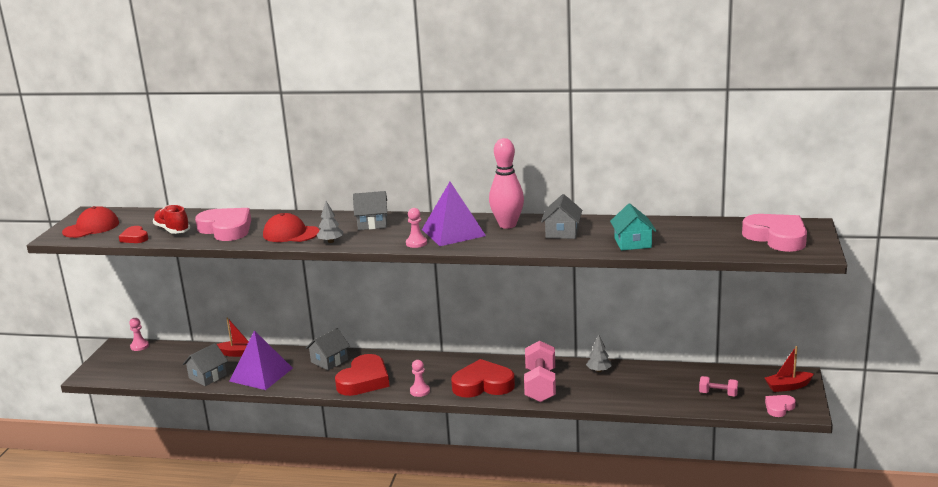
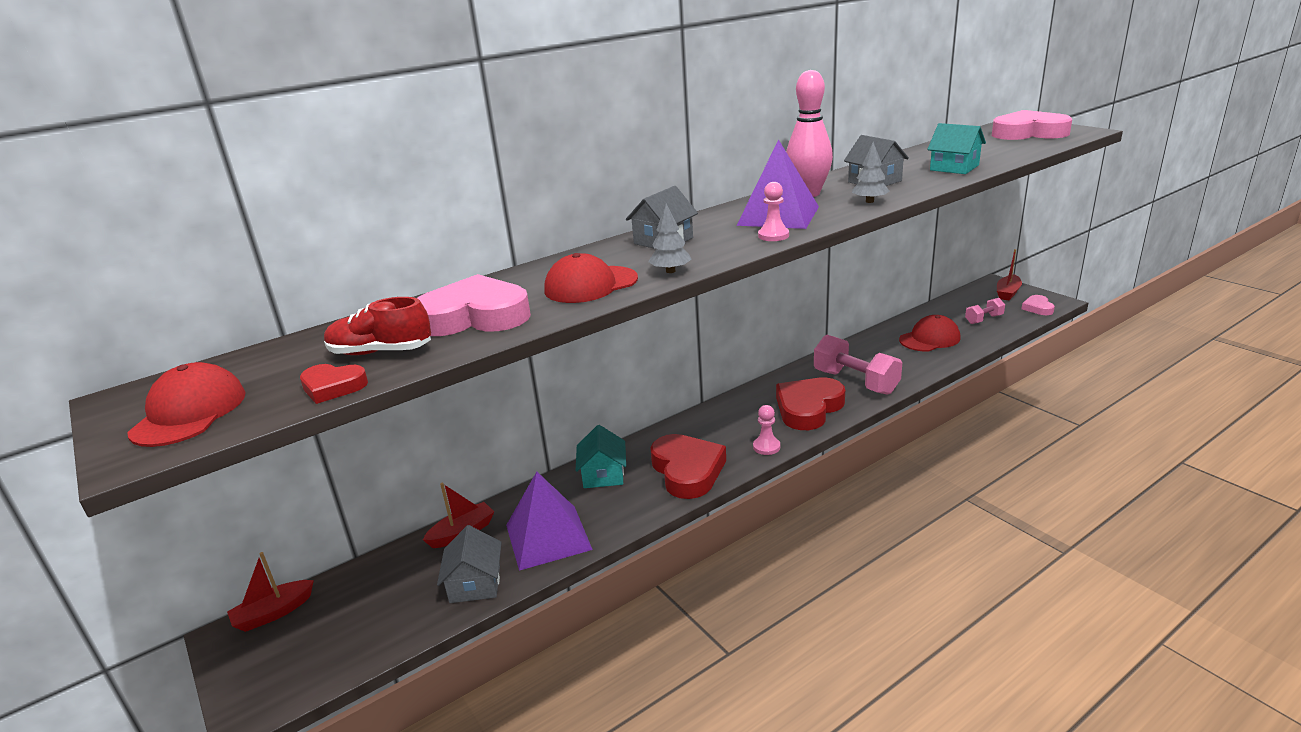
camera: 45 degrees left, 5 degrees up
(139, 346) = (273, 613): pink pawn -> red boat
(329, 361) = (603, 475): grey house -> turquoise house
(599, 370) = (869, 347): grey tree -> grey tree (869, 201)
(648, 386) = (929, 339): none -> red cap

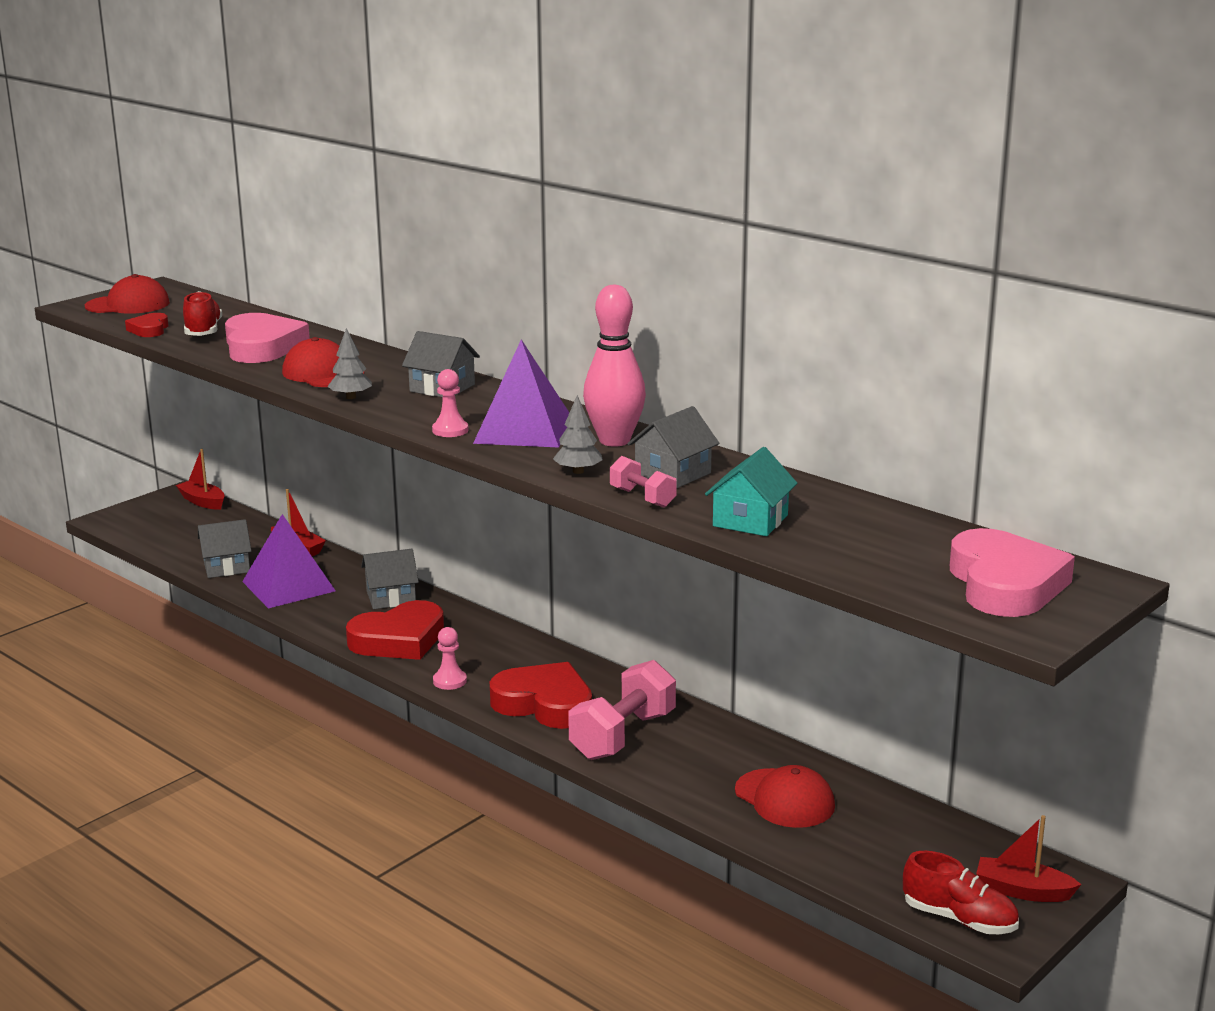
camera: 75 degrees right, 5 degrees down
(603, 475) = (391, 597): turquoise house -> grey house
(984, 319) = (883, 855): pink dumbbell -> pink dumbbell (642, 498)
(1037, 308) = (959, 919): pink heart -> red shoe

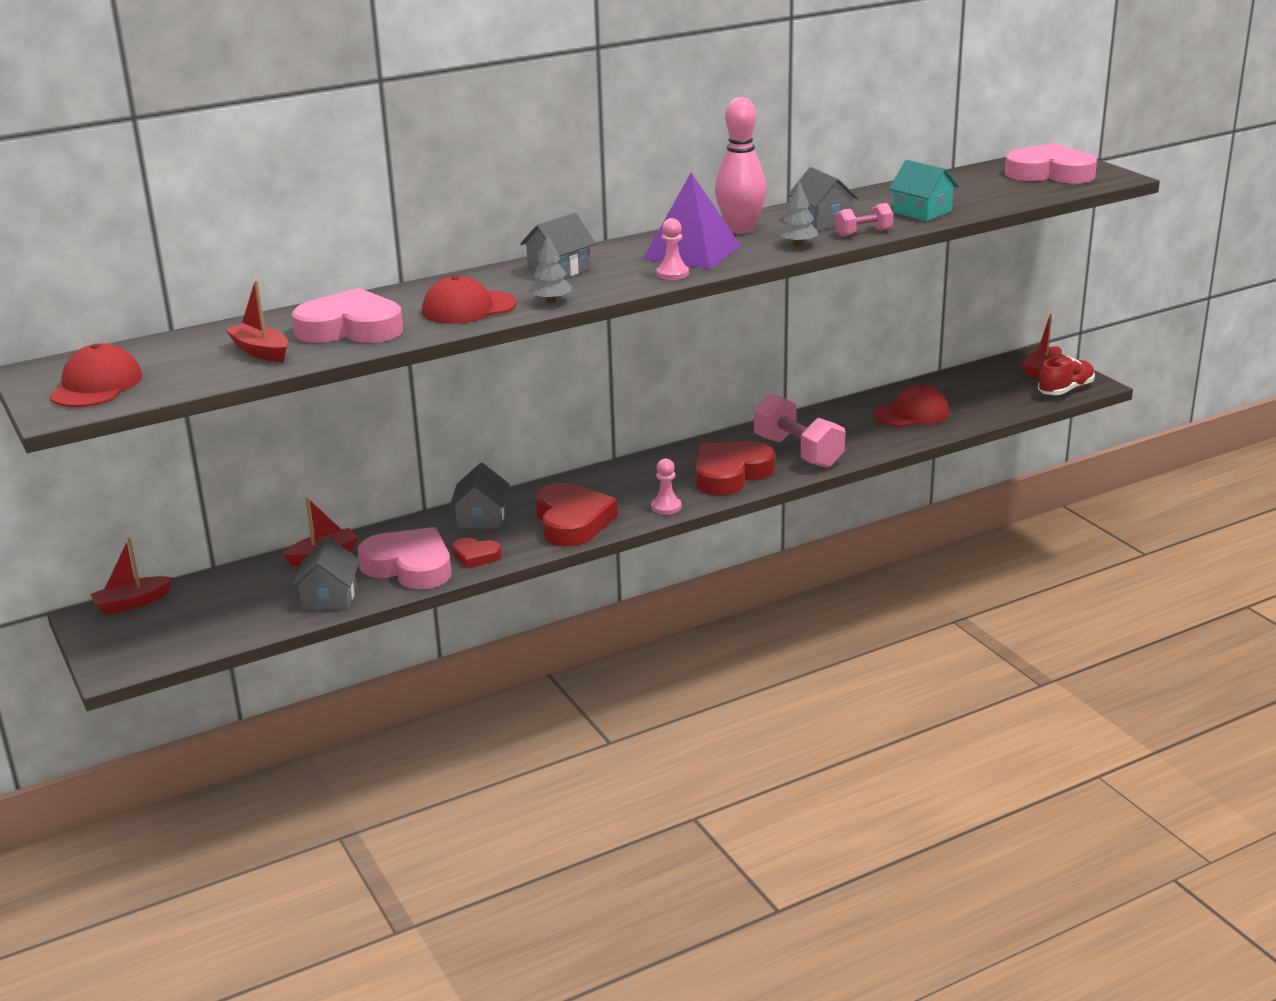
camera: 70 degrees left, 5 degrees up
(149, 329) = (218, 376): red heart -> red heart (475, 556)
(203, 331) = (261, 351): red shoe -> red boat
(288, 586) = (409, 566): purple pyramid -> pink heart

